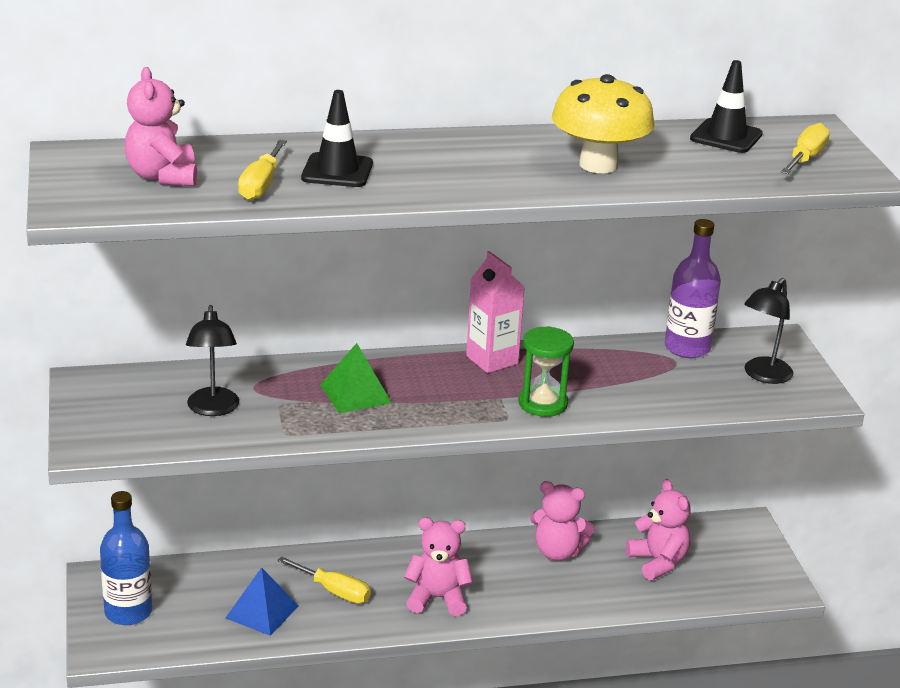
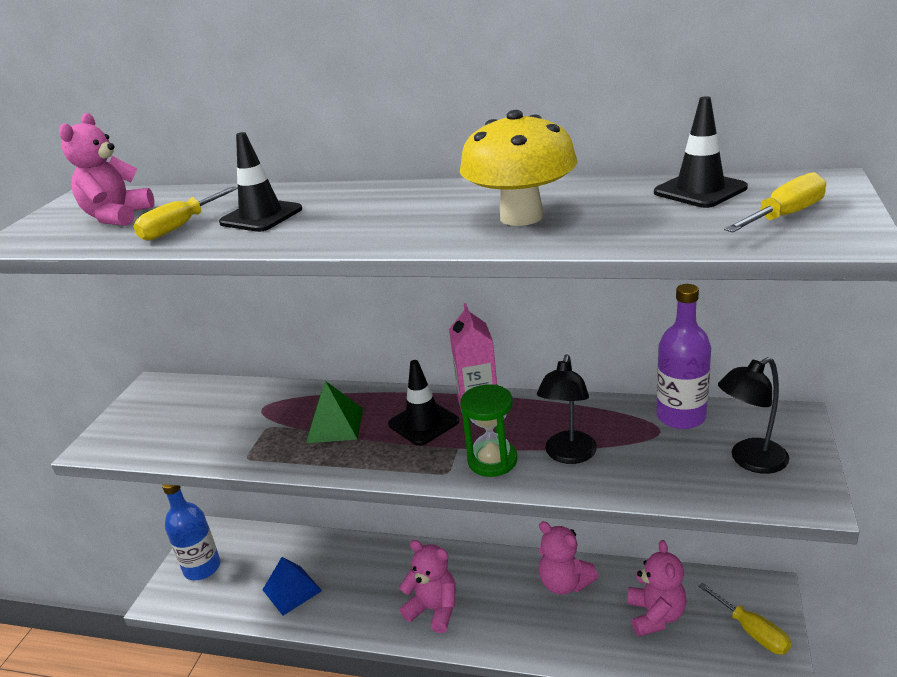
camera: 30 degrees right, 0 degrees up
(213, 409) = (214, 424): black lamp -> black lamp (568, 455)
(334, 591) = (357, 582): yellow screwdriver -> yellow screwdriver (752, 631)
(448, 381) = (423, 423): none -> black traffic cone

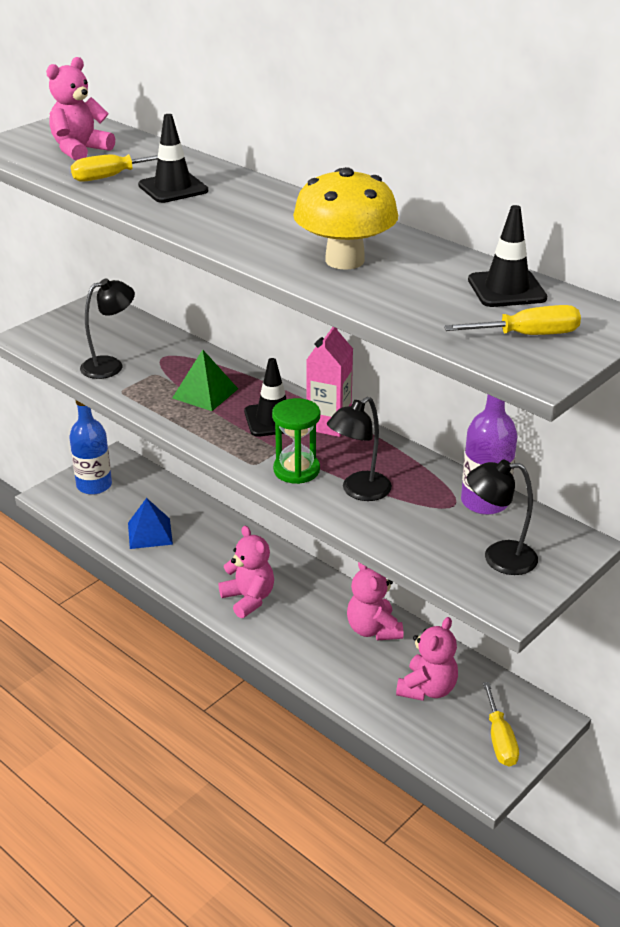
camera: 25 degrees right, 5 degrees up
(214, 437) = (110, 365): none -> black lamp

